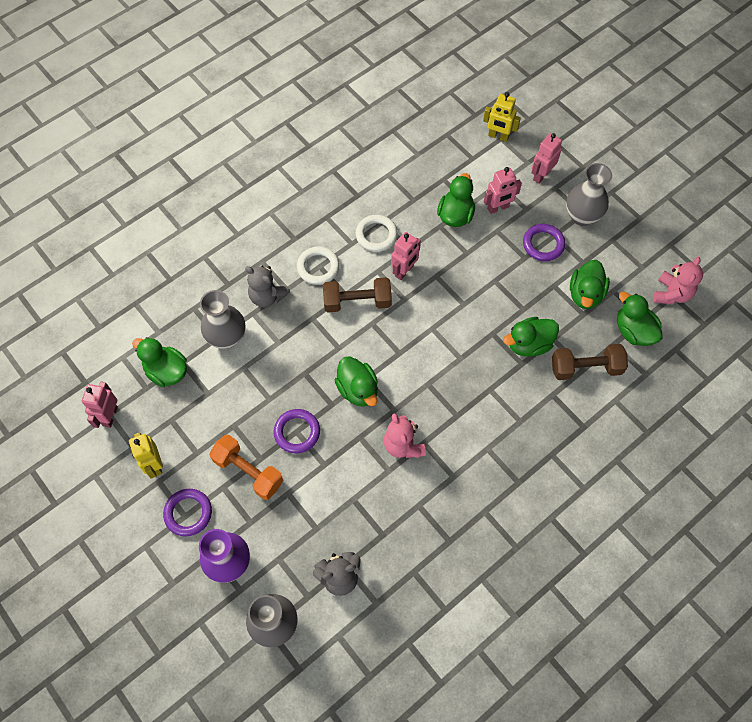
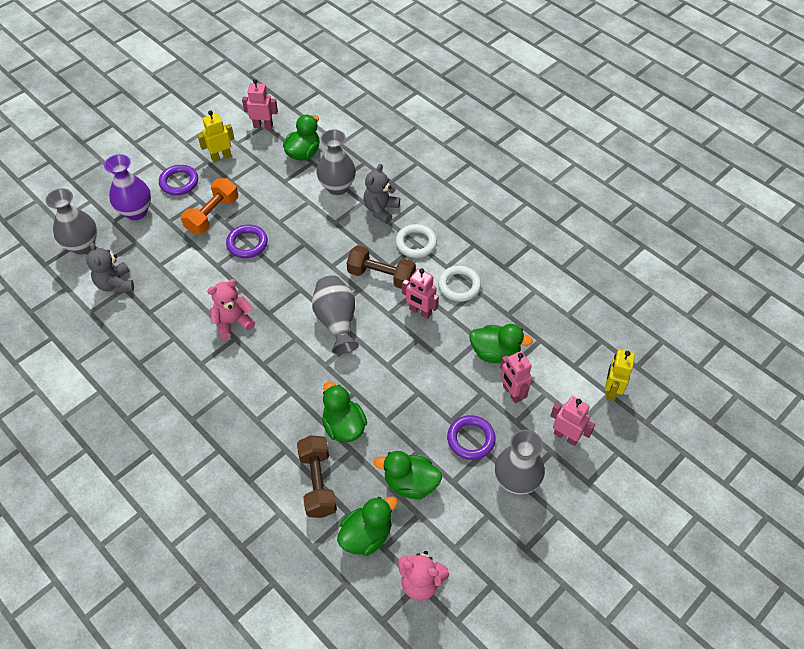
camera: 85 degrees right, 10 degrees down
(357, 302) = (381, 276): brown dumbbell -> brown dumbbell turned 60 degrees counterclockwise
(358, 389) = (289, 284): green duck -> none
(410, 345) = (336, 321): none -> grey vase

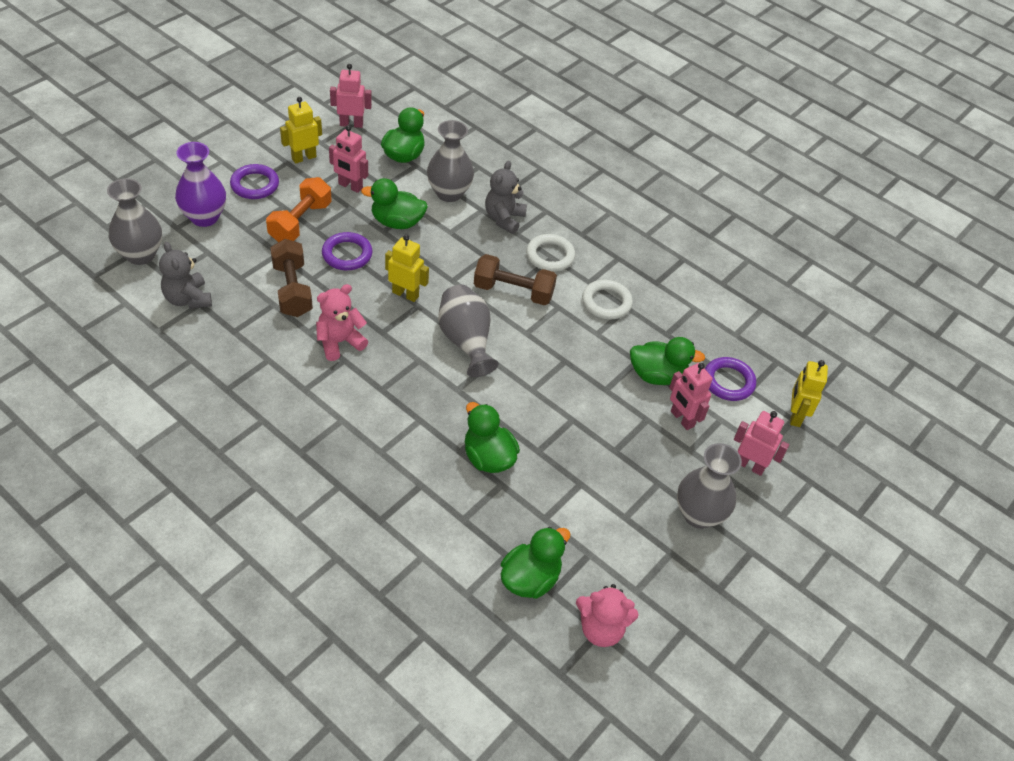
camera: 10 degrees left, 5 degrees down
(291, 279) = (405, 294): none -> yellow robot
(318, 483) = (464, 521): brown dumbbell -> brown dumbbell (292, 289)
(410, 483) = (575, 520): green duck -> green duck (397, 222)
(420, 311) = (564, 330): pink robot -> pink robot (350, 186)
(471, 439) = (640, 470): purple ring -> purple ring (728, 382)

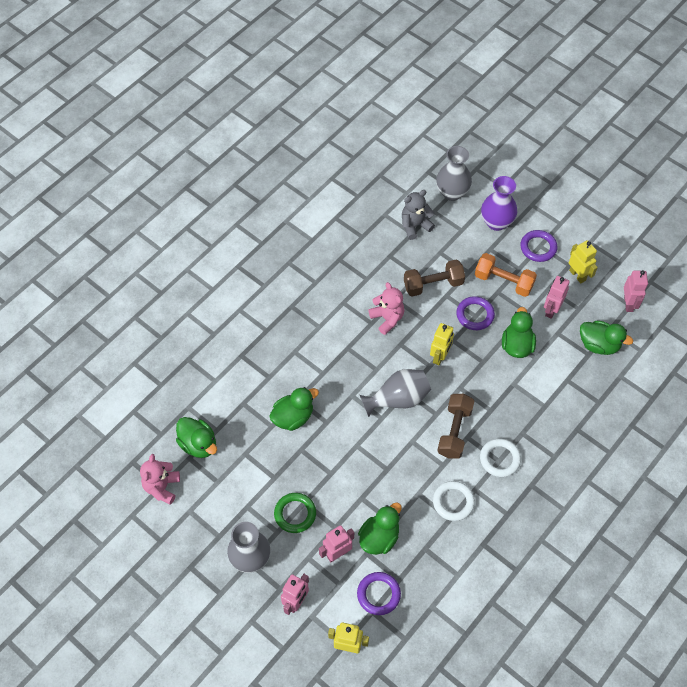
camera: 95 degrees right, 10 degrees up
(449, 193) = (559, 381): grey vase -> none
(504, 219) = (537, 423): grey teddy bear -> none
(632, 461) = (295, 514): none -> green ring
(657, 375) = (379, 537): green duck -> green duck turned 150 degrees counterclockwise

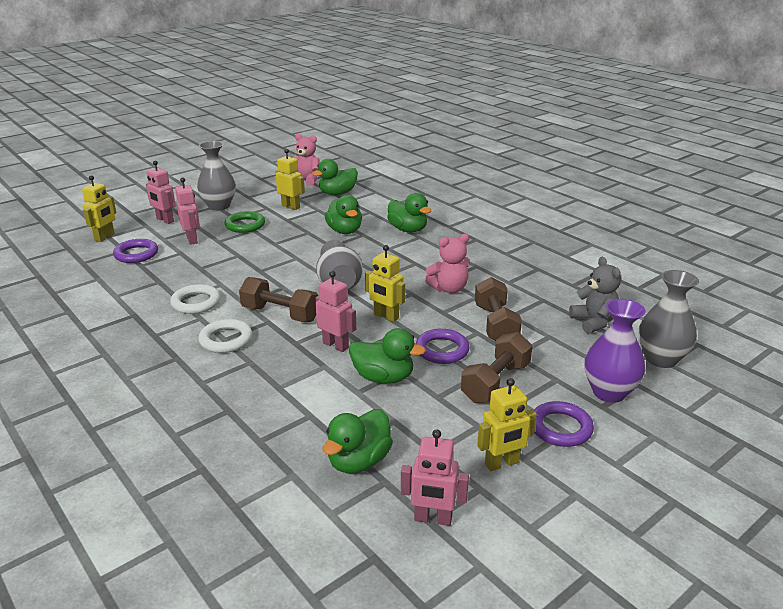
camera: 100 degrees right, 30 degrees down
(241, 482) = (291, 206): none -> yellow robot
(379, 537) = (190, 259): green duck -> green duck (408, 229)
(503, 281) = (495, 382): orange dumbbell -> brown dumbbell
(551, 310) = (437, 421): pink robot -> pink robot (336, 345)

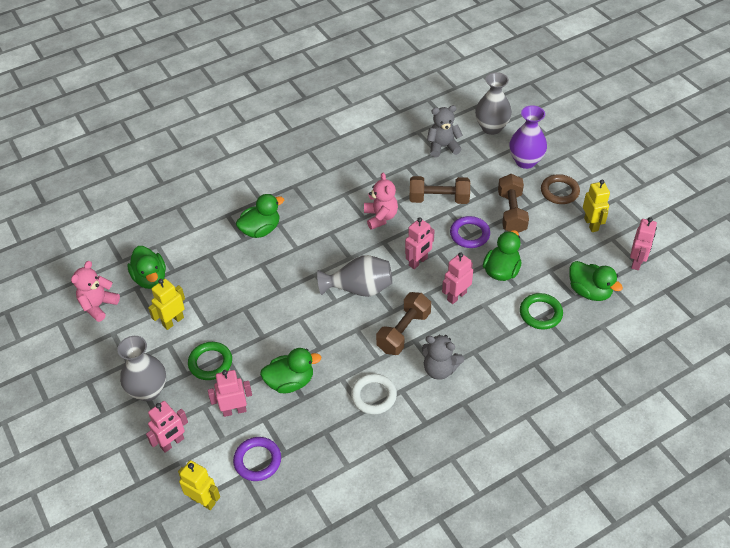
camera: 80 degrees left, 20 degrees up
(226, 339) = (440, 369): white ring -> grey teddy bear
(313, 413) = (540, 313): none -> green ring
(344, 231) = (250, 278): green duck -> green duck (290, 382)
(386, 316) = (418, 262): yellow robot -> pink robot
(495, 382) = (511, 212): brown dumbbell -> brown dumbbell turned 45 degrees clockwise
(560, 428) = (559, 191): purple ring -> brown ring

